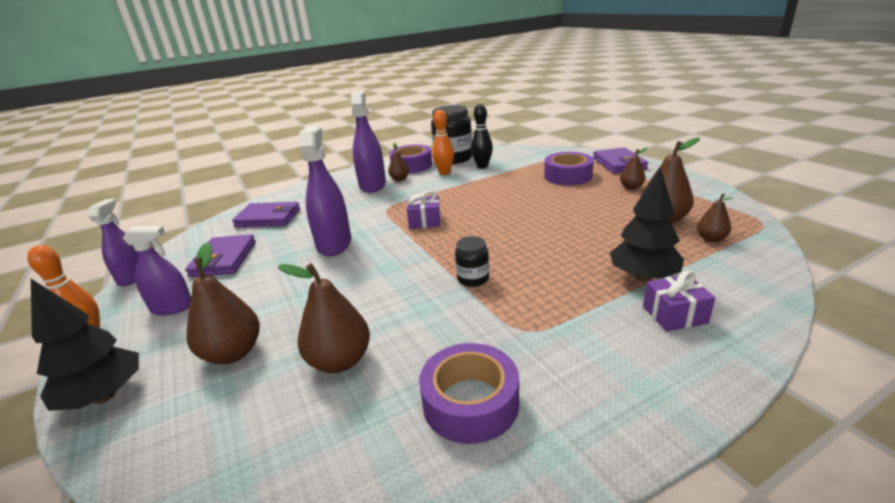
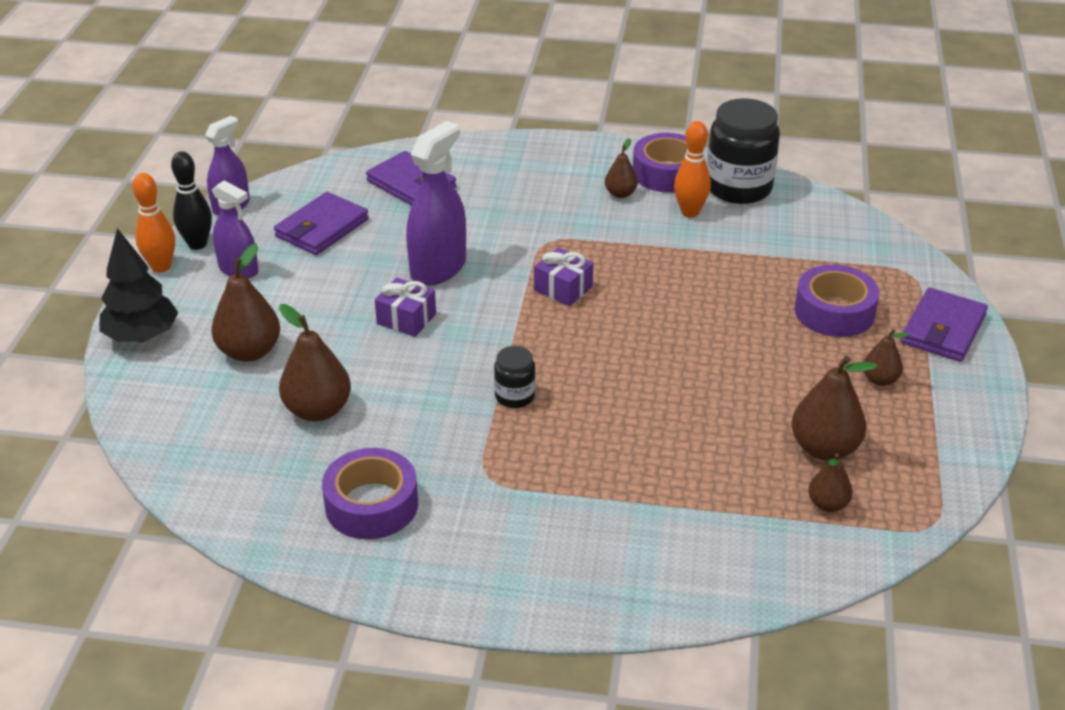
camera: 35 degrees right, 10 degrees up
(372, 185) = (576, 187): purple spray bottle -> none
(482, 166) = (754, 227): black bowling pin -> black bowling pin (197, 244)
(643, 277) = (673, 497): black tree -> none
(674, 315) = (634, 547): purple gift -> purple gift (406, 319)

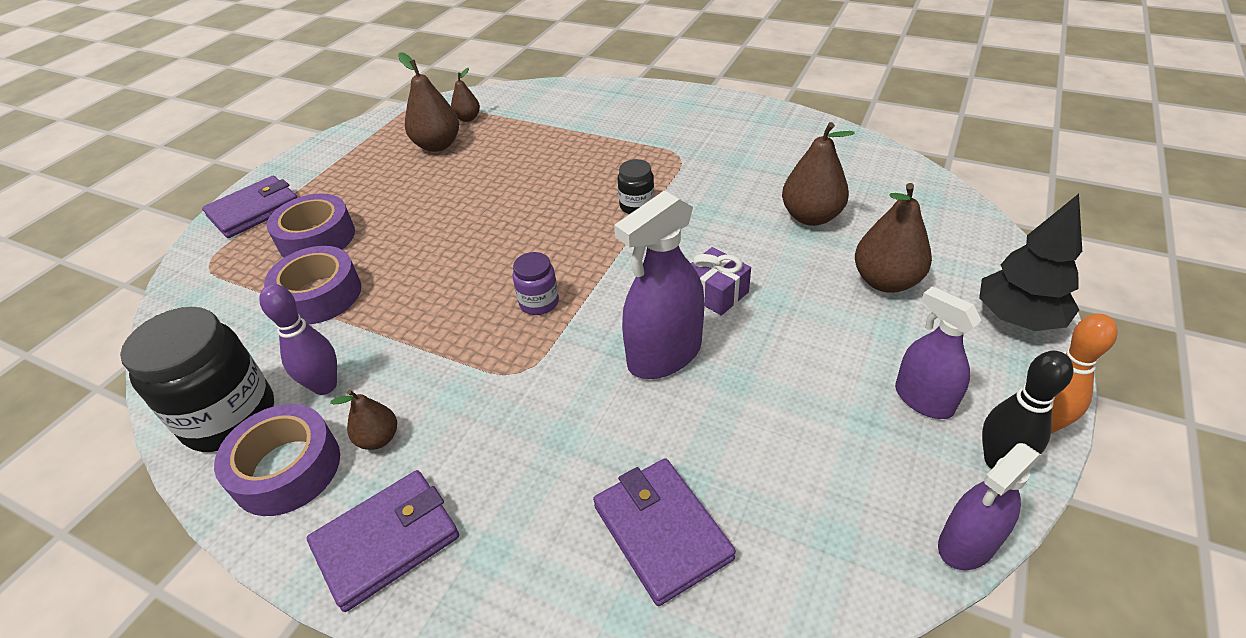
camera: 160 degrees left, 5 degrees up
(322, 228) = (811, 457): purple wallet -> purple wallet (386, 541)
(371, 505) = (769, 149): purple tape -> purple tape (319, 295)
(563, 288) = (539, 302): purple gift -> purple jar
(690, 212) = (325, 386): orange bowling pin -> purple bowling pin
(880, 380) = (350, 181): brown pear -> none

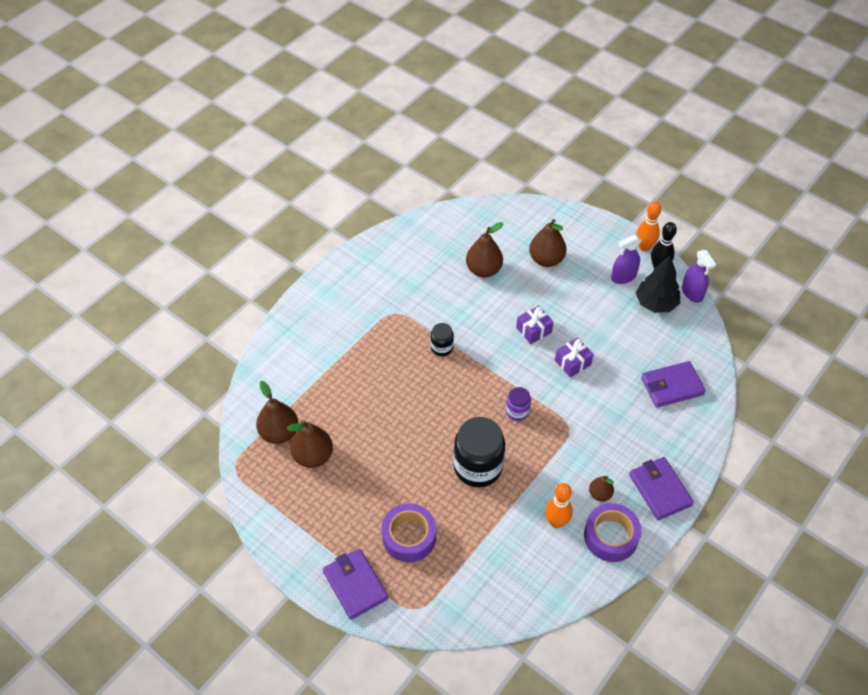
camera: 80 degrees left, 10 degrees up
(230, 417) = (568, 570): black jar -> black jar (478, 467)
(319, 295) = (474, 530): purple tape -> none
(325, 386) = (556, 522): purple bowling pin -> orange bowling pin
(468, 118) = (279, 433): brown pear -> brown pear, size x1.75
(664, 354) = (572, 362): purple spray bottle -> purple gift
(1017, 318) = (584, 224): black tree -> black tree (656, 303)

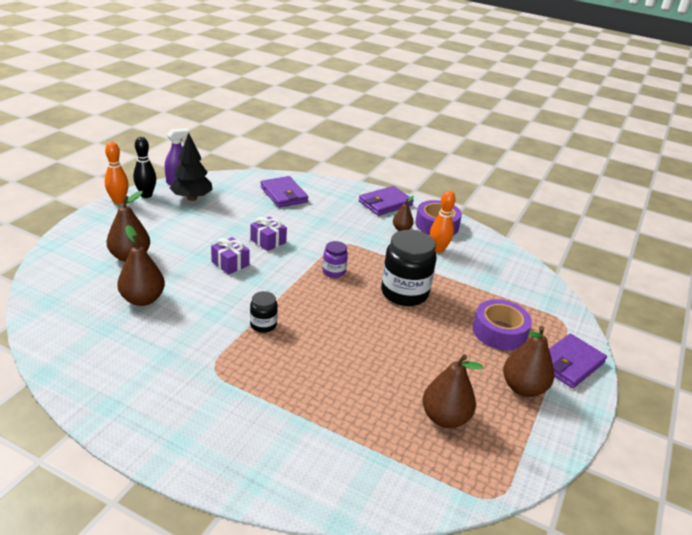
camera: 105 degrees left, 20 degrees down
(279, 433) = (426, 457): brown pear -> brown pear (523, 388)
(623, 277) = (158, 213): purple spray bottle -> none

